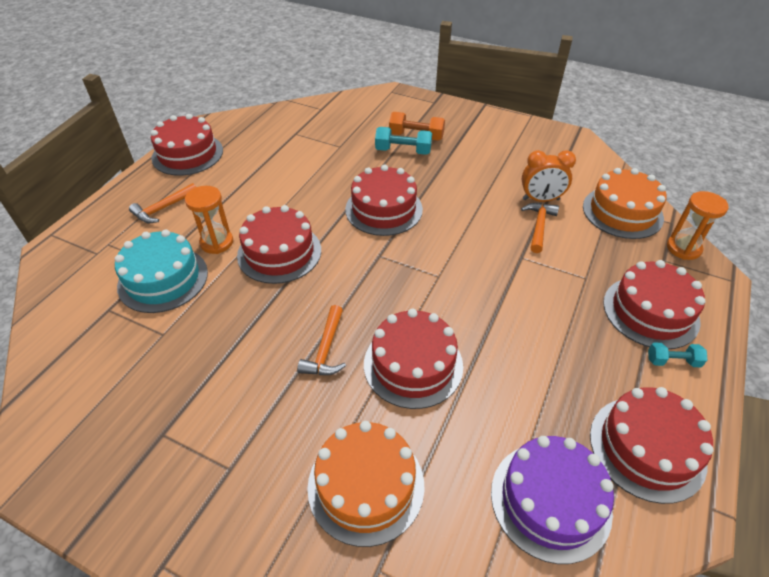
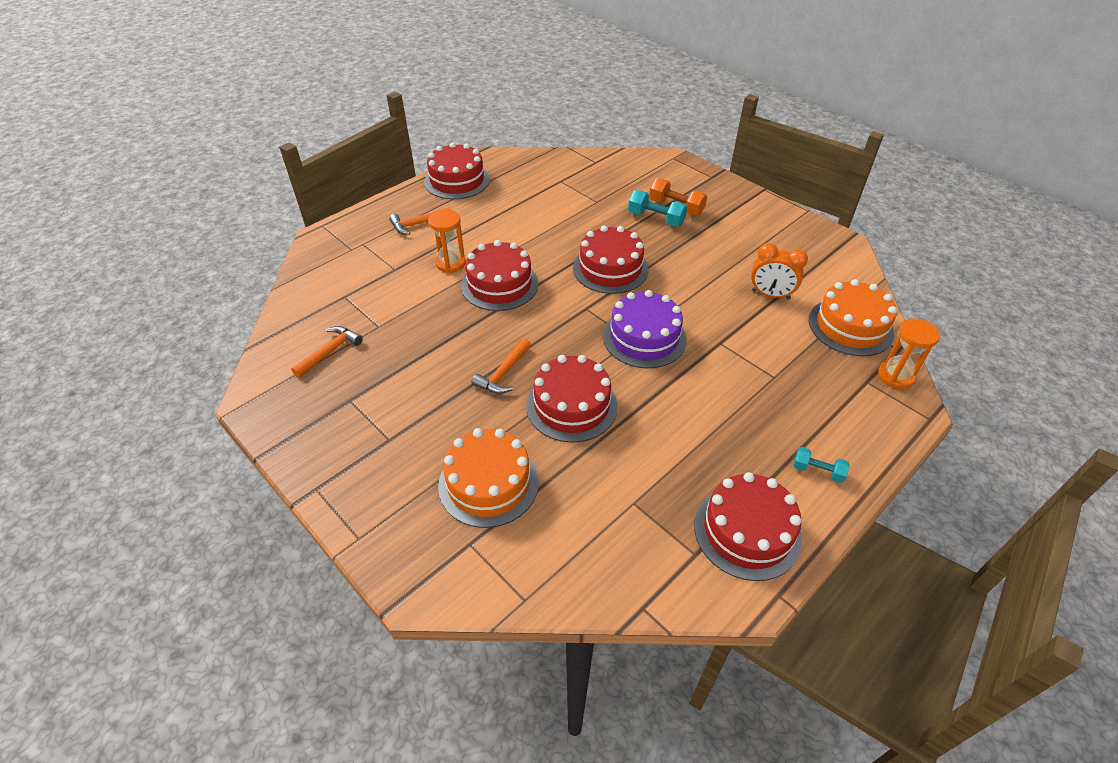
camera: 20 degrees right, 0 degrees up
(163, 279) = (395, 283): turquoise cake -> none
(539, 226) = (754, 319): orange hammer -> orange hammer (330, 351)
(550, 500) = (635, 542): purple cake -> purple cake (644, 337)
(650, 311) = (822, 423): red cake -> none

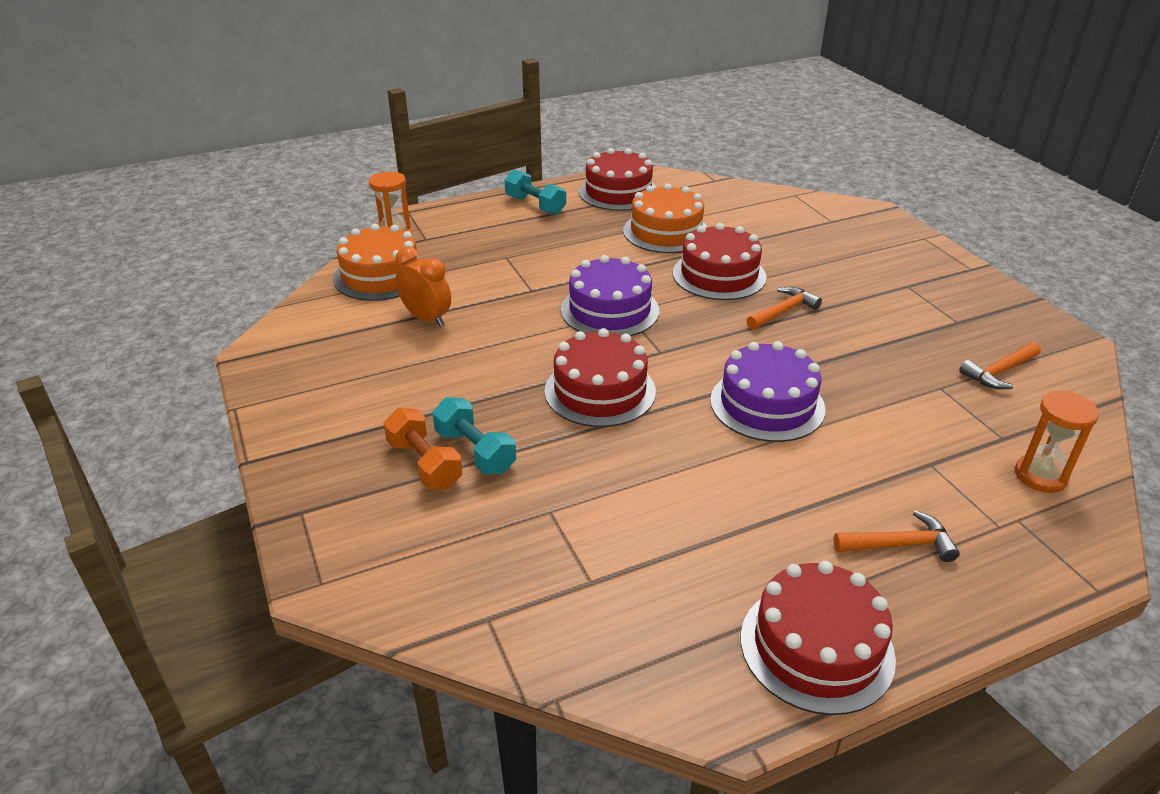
camera: 160 degrees left, 10 degrees down
(450, 263) = (839, 453): orange hourglass -> orange hourglass (1040, 476)
(488, 483) = (812, 245): orange cake -> orange cake (666, 232)
(499, 284) = (767, 404): red cake -> purple cake
(817, 471) = (535, 205): turquoise dumbbell -> turquoise dumbbell, size x1.58

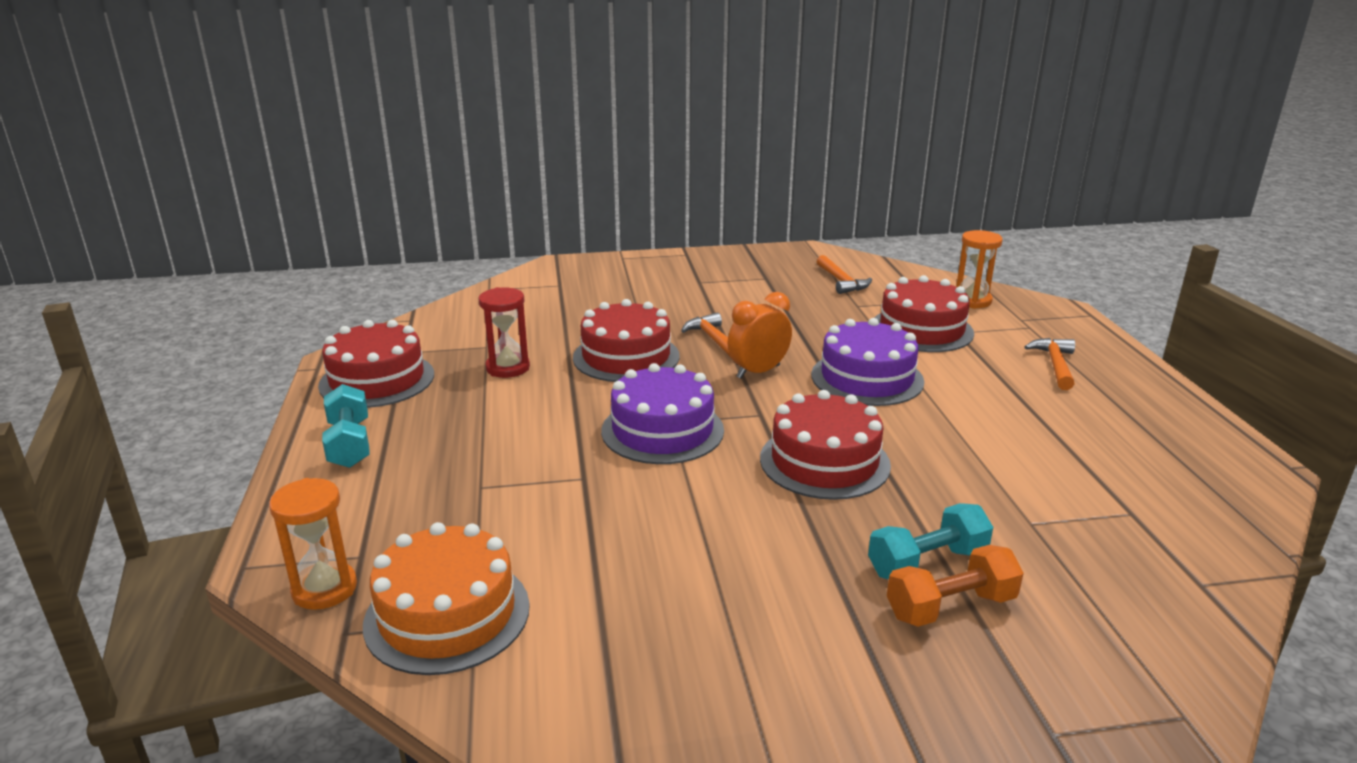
camera: 75 degrees left, 10 degrees down
(427, 319) = (608, 575): orange clock -> orange clock (758, 372)
(535, 205) = (349, 444): turquoise dumbbell -> turquoise dumbbell turned 75 degrees counterclockwise
(666, 232) = (508, 368): orange cake -> red hourglass
(816, 647) = (1177, 420): red cake -> red cake (921, 329)

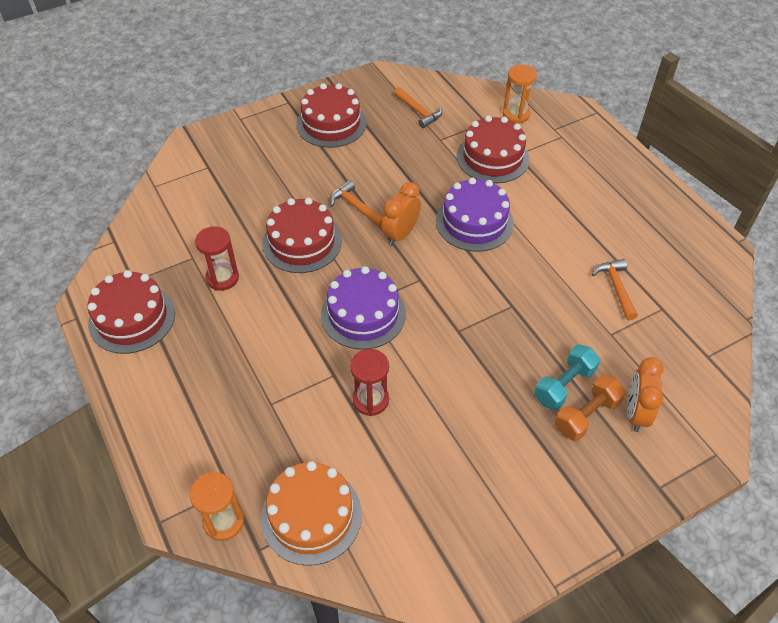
camera: 20 degrees left, 25 degrees up
(349, 444) = (155, 390): turquoise dumbbell -> none
(617, 513) = (370, 400): none -> red hourglass
(824, 461) = (477, 314): red cake -> red cake (331, 123)
(1042, 624) = (636, 413): none -> orange clock
(1055, 365) = (587, 175): orange hammer -> orange hammer (616, 287)

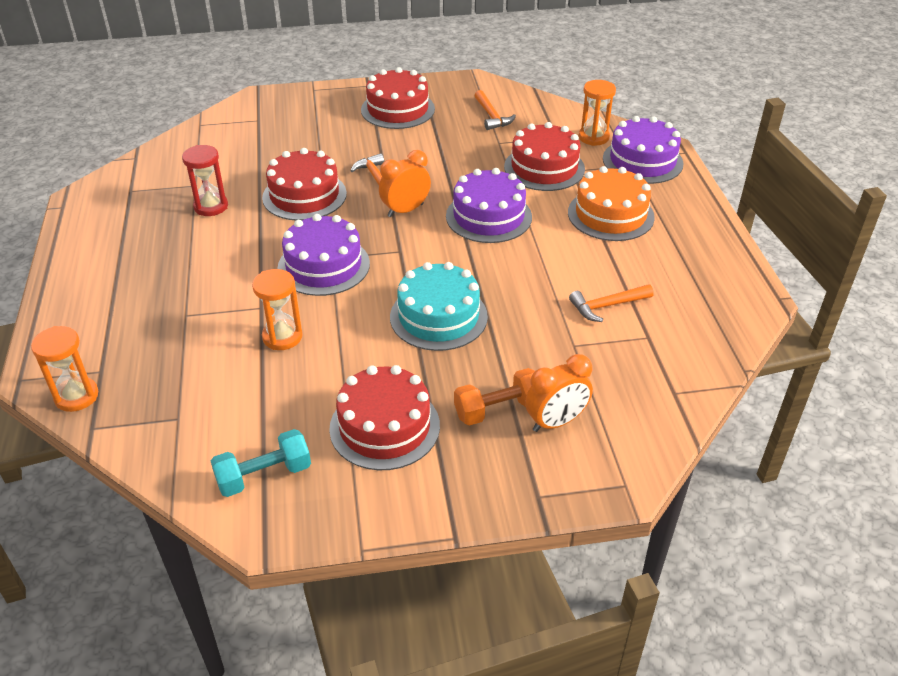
camera: 20 degrees right, 10 degrees down
(132, 318) = (109, 218): red cake -> red cake (384, 426)
(311, 515) = (159, 415): orange cake -> orange cake (610, 215)
(370, 400) = (282, 337): red hourglass -> orange hourglass
(489, 338) = (438, 316): none -> turquoise cake
(564, 385) = (491, 376): turquoise dumbbell -> turquoise dumbbell (264, 475)
(568, 130) = (642, 161): none -> purple cake
(616, 287) = (607, 306): orange hammer -> orange hammer turned 120 degrees counterclockwise
(636, 413) = (556, 422): orange clock -> orange clock turned 150 degrees counterclockwise

